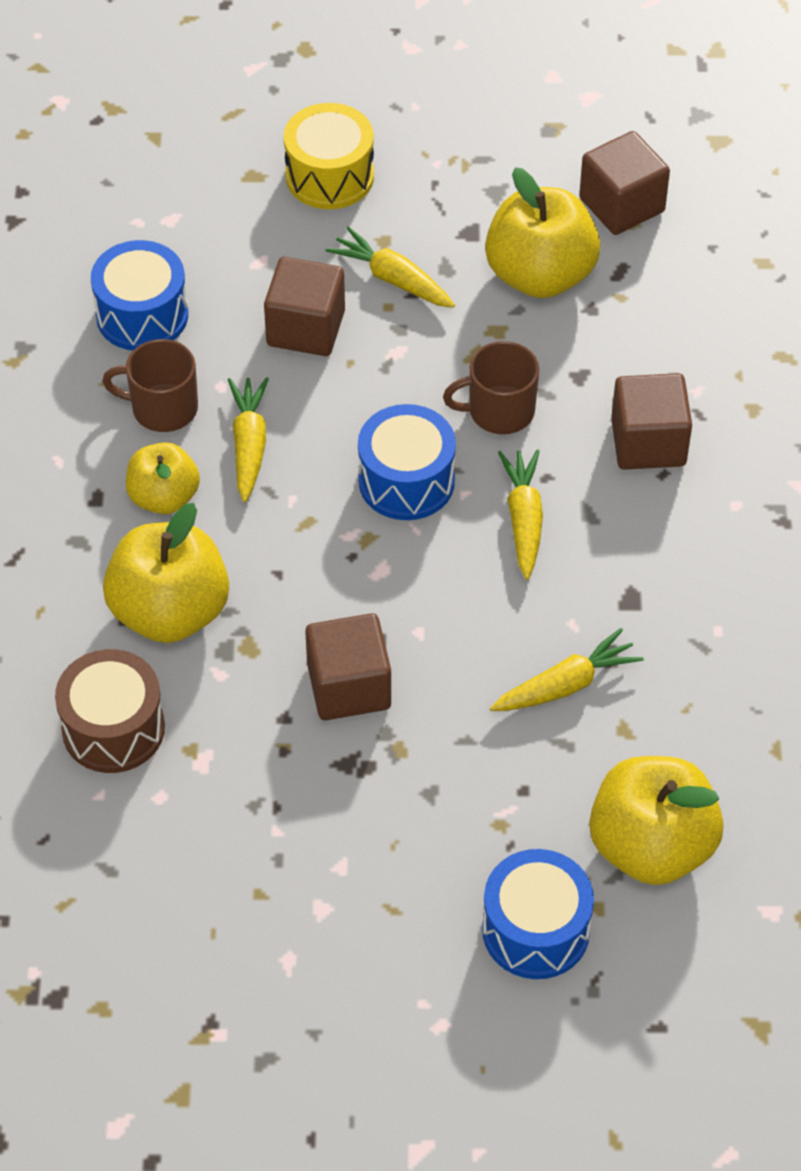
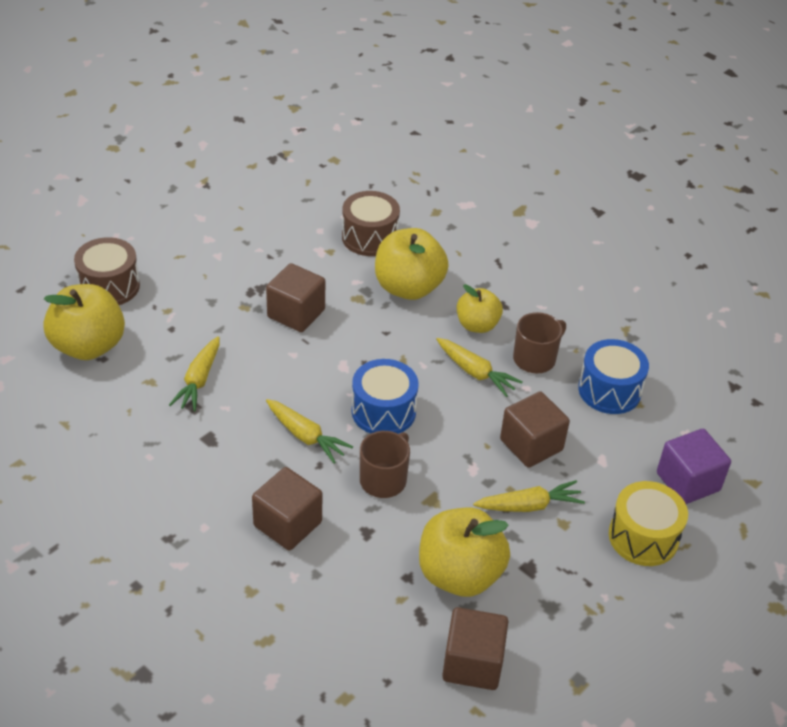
camera: 130 degrees right, 10 degrees down
(213, 183) = (688, 482): none -> purple cube
(535, 930) = (109, 286): blue drum -> brown drum

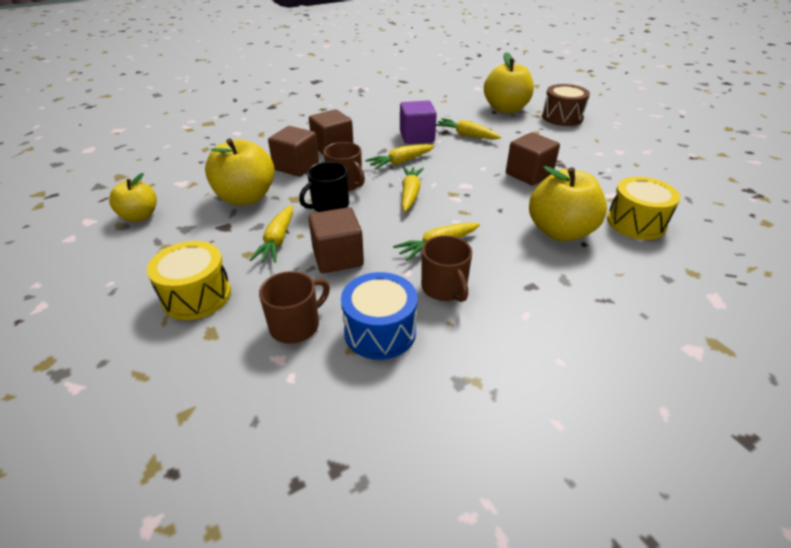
camera: 110 degrees right, 5 degrees down
(370, 237) = (636, 223): brown drum -> yellow drum
(383, 411) = (410, 194): blue drum -> yellow carrot
(441, 481) = (329, 205): none -> black mug
(472, 663) = (180, 189): brown cube -> brown cube (296, 166)
(477, 325) = (501, 261): yellow apple -> yellow apple (140, 216)
(635, 447) = (296, 325): none -> brown mug
(688, 482) = (228, 352): purple cube -> purple cube (417, 136)

